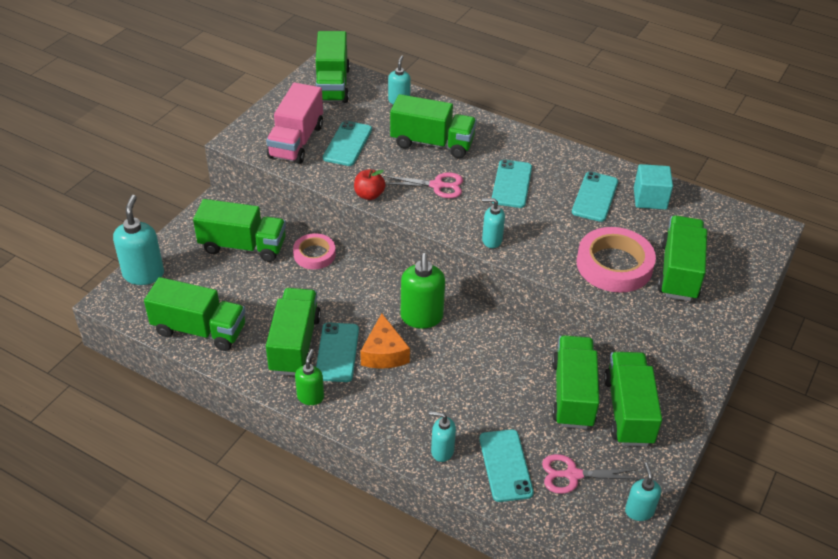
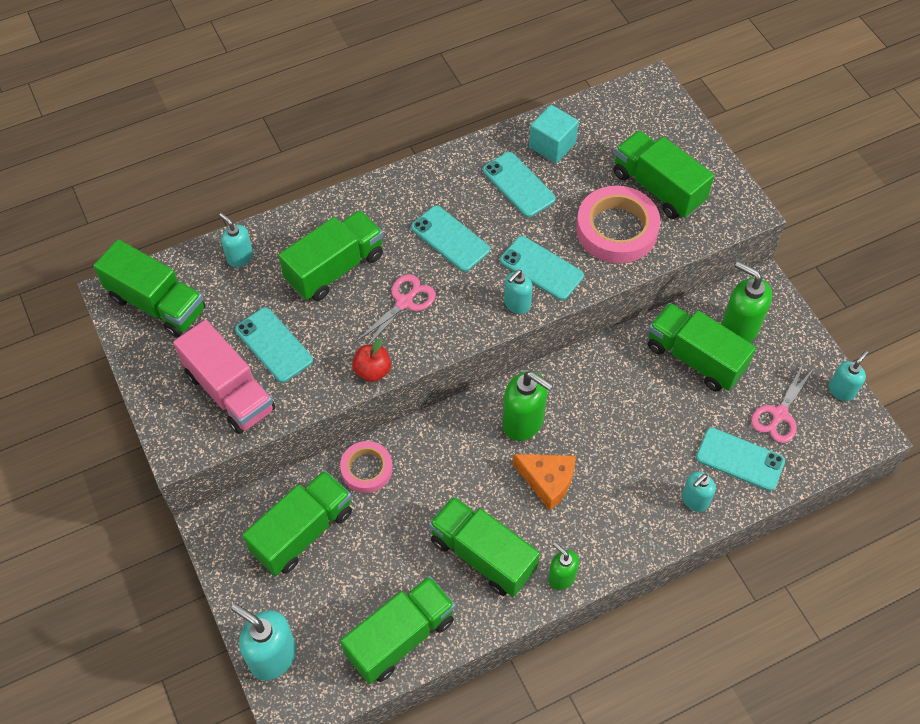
camera: 55 degrees left, 15 degrees up
(337, 352) = (519, 522): turquoise phone -> turquoise phone (541, 268)
(628, 411) = (738, 329): green truck -> green soap dispenser
(639, 511) = (841, 390): turquoise soap dispenser -> turquoise soap dispenser turned 105 degrees clockwise

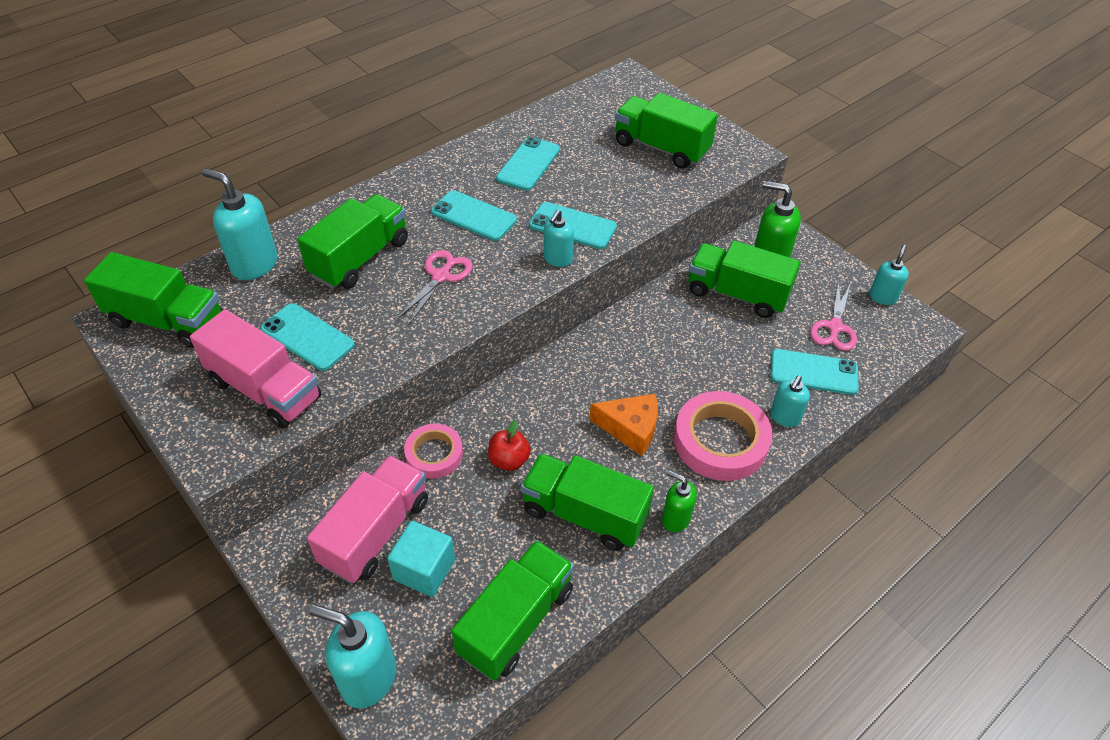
camera: 15 degrees left, 10 degrees down
(240, 257) = (254, 264): turquoise soap dispenser -> turquoise soap dispenser, size x1.68
(302, 532) = (376, 532): green truck -> pink truck
(372, 371) = (423, 342): red apple -> red apple (509, 460)
(518, 185) = (528, 164): turquoise phone -> turquoise phone turned 75 degrees clockwise
(523, 422) = (588, 379): green soap dispenser -> none
(552, 145) = (551, 130): turquoise cube -> turquoise cube (424, 569)
(616, 229) = (634, 184): pink tape -> pink tape (720, 441)

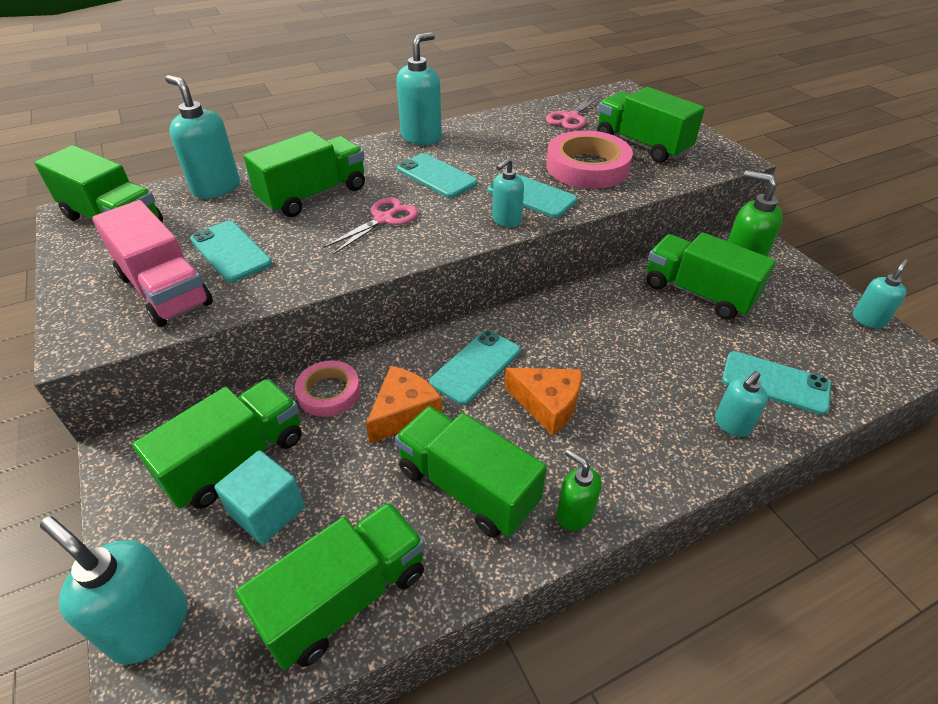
camera: 15 degrees right, 5 degrees down
(376, 532) = (235, 459): pink truck -> green truck
(441, 167) = (421, 137): none -> turquoise soap dispenser
(509, 460) = (404, 413): red apple -> orange cheese
(528, 164) = (505, 143): turquoise phone -> turquoise phone (475, 366)
(720, 441) = (649, 436): pink tape -> pink tape (587, 167)
(834, 327) = (806, 341): pink scissors -> pink scissors (570, 117)

